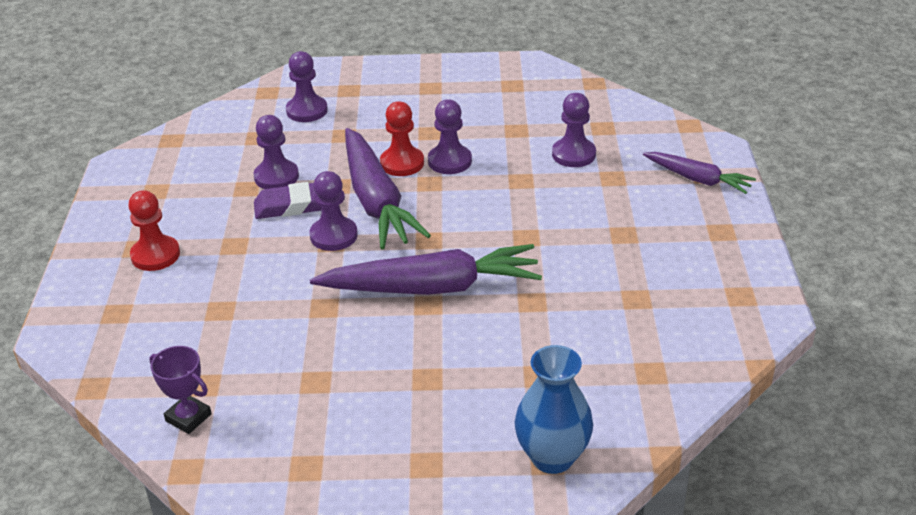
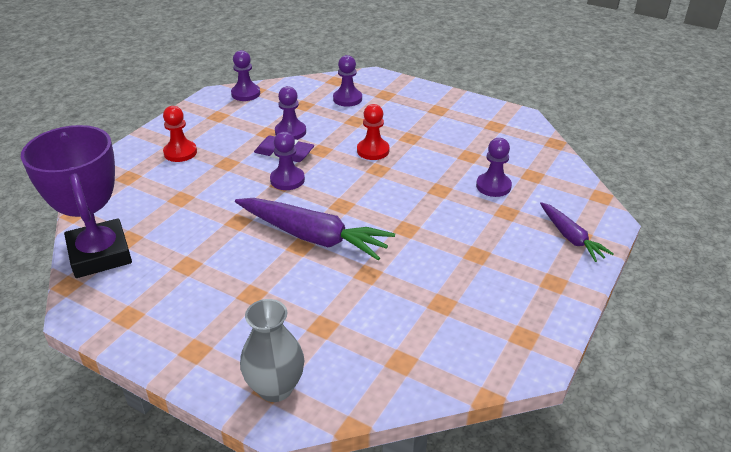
camera: 30 degrees right, 0 degrees up
(188, 417) = (100, 254): purple trophy -> purple trophy, size x2.37
(376, 201) = (333, 168): purple carrot -> none
(449, 161) = (404, 160): purple pawn -> purple pawn (245, 94)
(552, 457) = (275, 388): blue vase -> grey vase

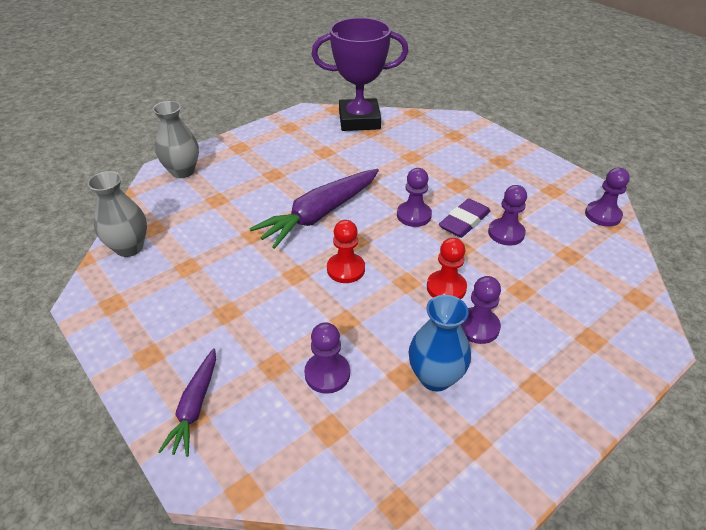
camera: 110 degrees right, 5 degrees up
(180, 152) = (485, 162): red pawn -> red pawn (346, 269)
(347, 99) = (581, 297): purple pawn -> purple pawn (478, 327)
(445, 366) = (129, 248): none -> grey vase
(460, 143) = (435, 377): none -> blue vase
(571, 237) = (195, 407): purple carrot -> purple carrot turned 75 degrees counterclockwise

